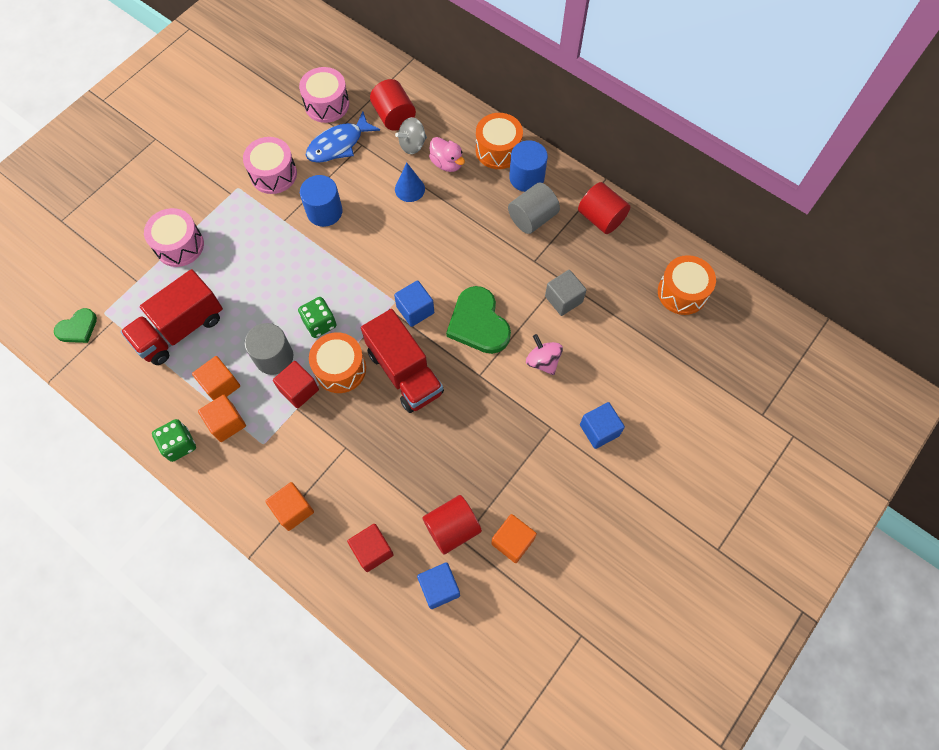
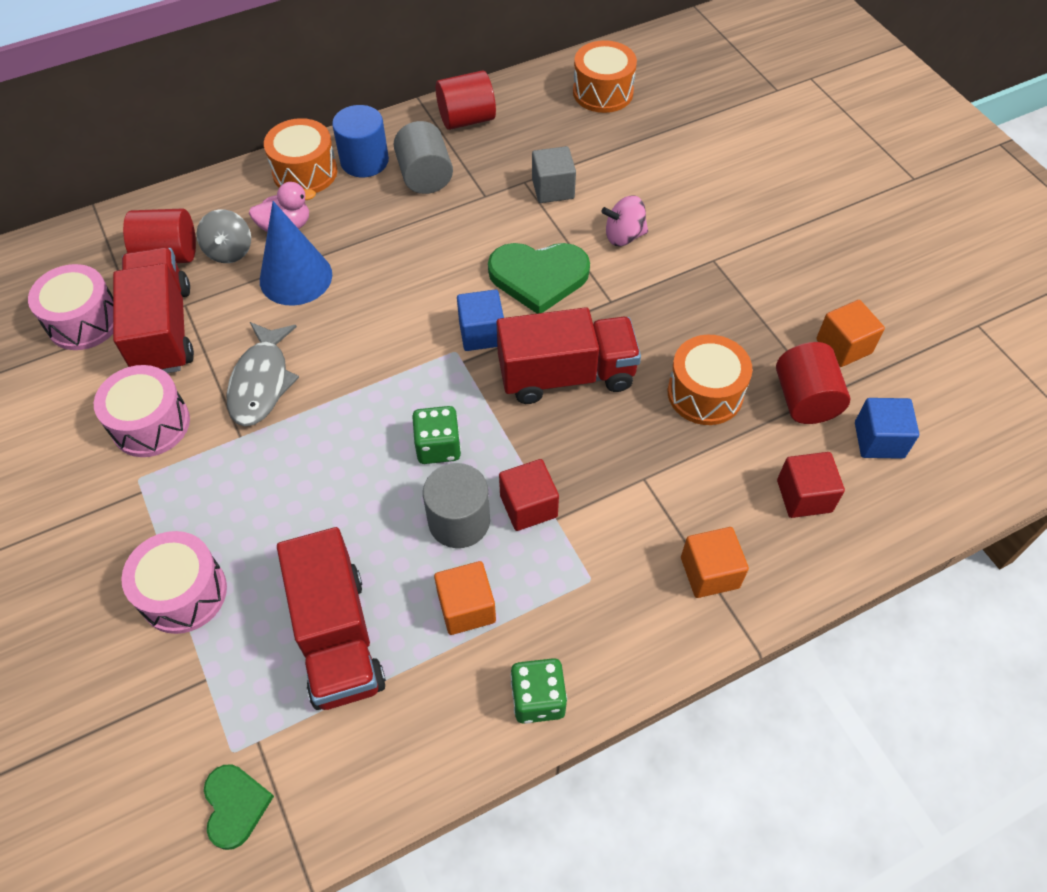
camera: 65 degrees left, 10 degrees down
(226, 423) = (534, 619): orange cube -> none
(324, 211) = (261, 382): blue cylinder -> grey fish
(338, 145) = (163, 330): blue fish -> red truck
(340, 369) = (522, 445): orange drum -> orange drum (705, 393)
(409, 189) = (296, 277): blue cone -> blue cone, size x1.61
(599, 430) = (736, 219): blue cube -> none

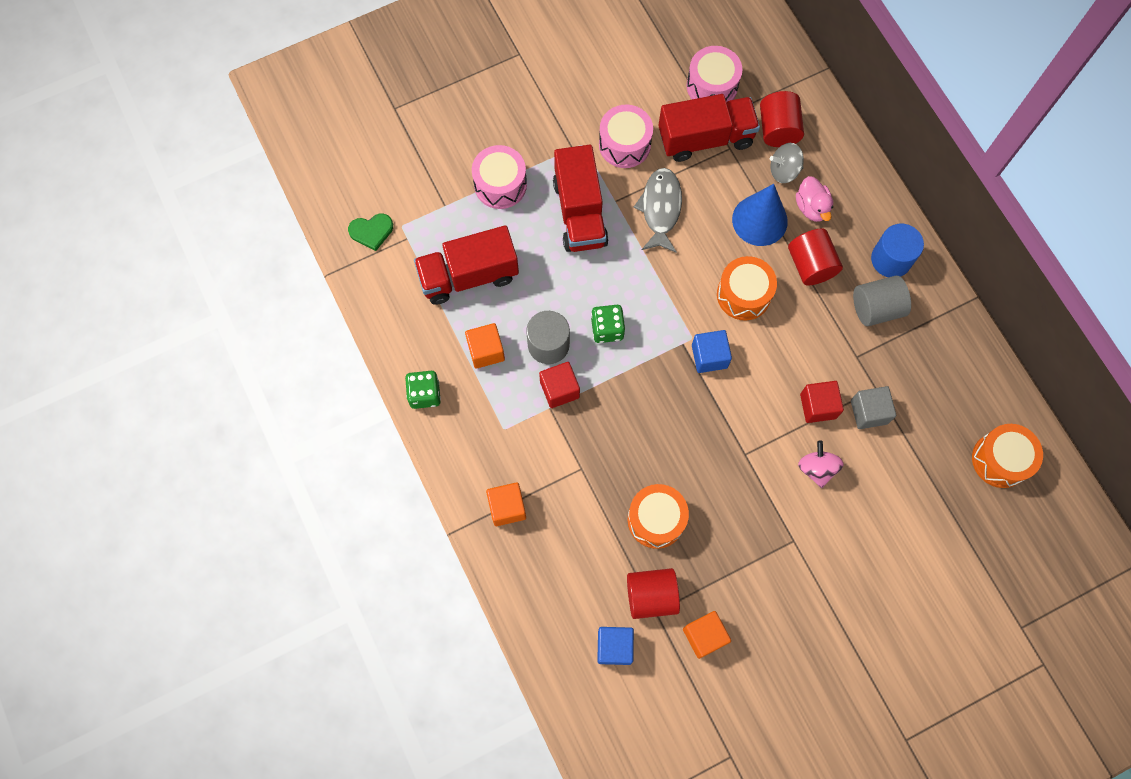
camera: 90 degrees right, 15 degrees up
(261, 382) = (660, 208): grey fish -> grey fish turned 90 degrees clockwise
(305, 172) = (874, 215): orange drum -> orange drum (743, 295)
(466, 119) = (951, 340): red cylinder -> red cylinder (810, 265)
(538, 277) = (768, 399): green heart -> none
(566, 375) = (671, 418): red truck -> red truck (580, 212)
(804, 496) = (566, 581): red cube -> red cube (818, 406)

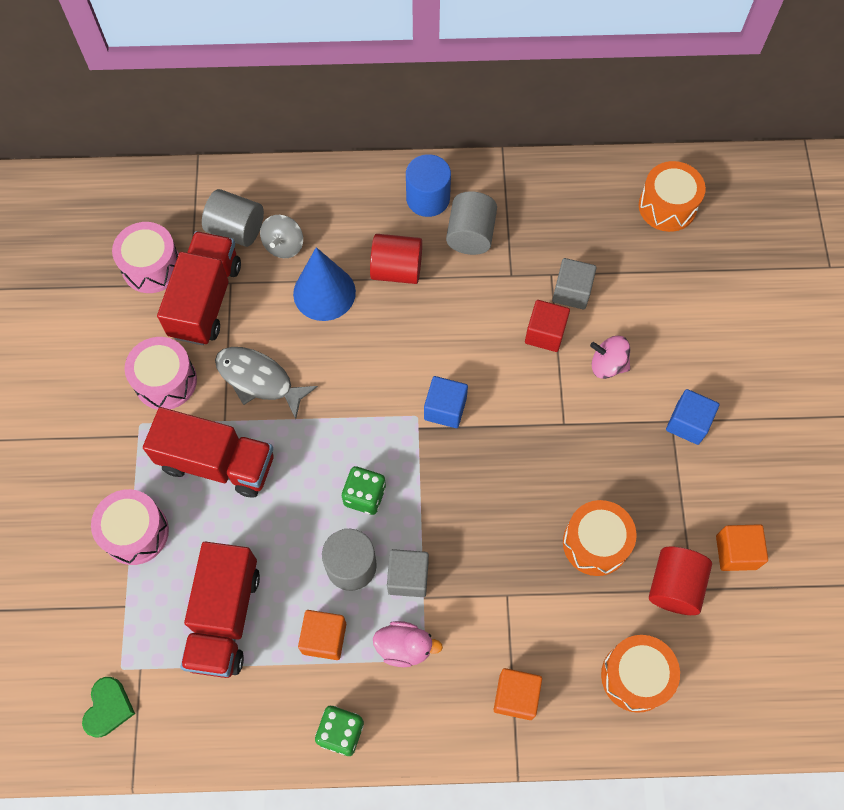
camera: 65 degrees left, 5 degrees down
(559, 389) = (408, 577): red cube -> grey cube
(614, 647) = (714, 649): blue cube -> blue cube (688, 423)
(743, 295) = (395, 345): orange drum -> orange drum (635, 676)
(778, 129) = (236, 229): red cylinder -> grey cylinder
(812, 207) = (337, 240): pink duck -> pink duck (404, 647)

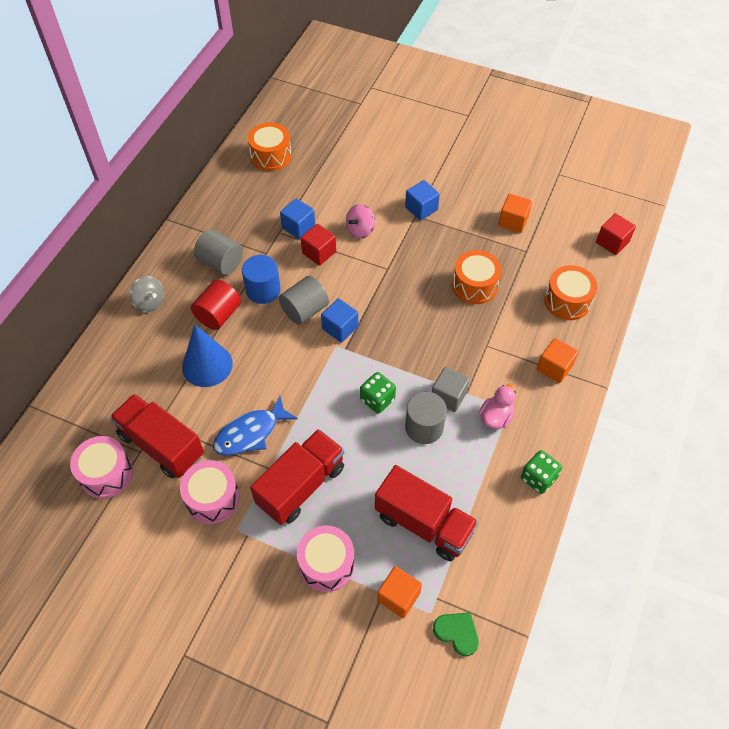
camera: 65 degrees left, 10 degrees down
(236, 229) = (115, 402): grey cylinder -> grey cylinder (304, 310)
(259, 380) = (250, 433): grey fish -> blue fish
(284, 245) = (151, 376): grey spinning top -> grey spinning top (150, 302)
(324, 638) = (468, 463): orange cube -> orange cube (398, 597)
(428, 198) = (175, 275): blue cylinder -> blue cylinder (263, 290)
(571, 292) = (298, 227): grey cube -> blue cube
(674, 586) = (520, 259): red cylinder -> none
(779, 707) = (612, 242): none -> red cube

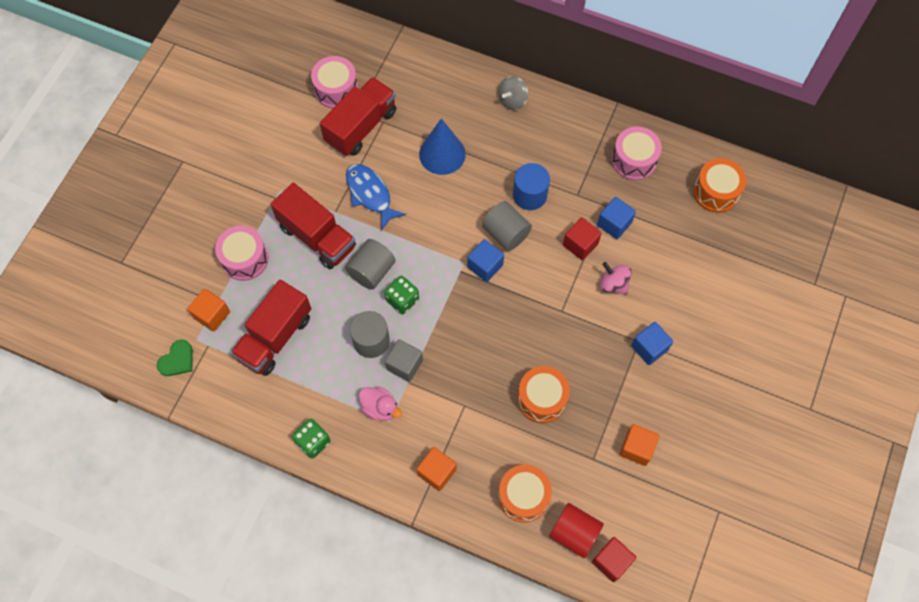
camera: 90 degrees right, 10 degrees up
(212, 498) = (309, 169): pink drum -> pink drum (634, 160)
(218, 315) = (499, 158): red cylinder -> red cylinder (574, 533)
(221, 262) = (563, 155): grey cylinder -> grey cylinder (372, 271)

